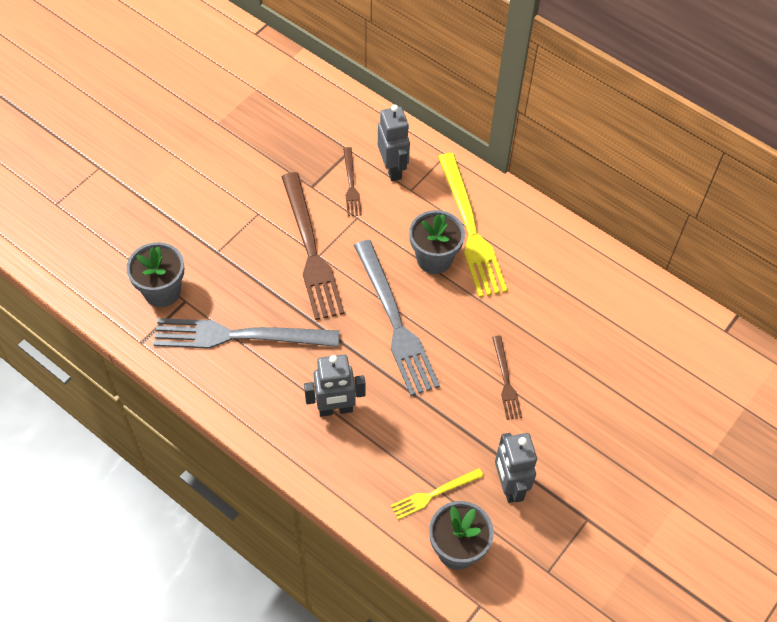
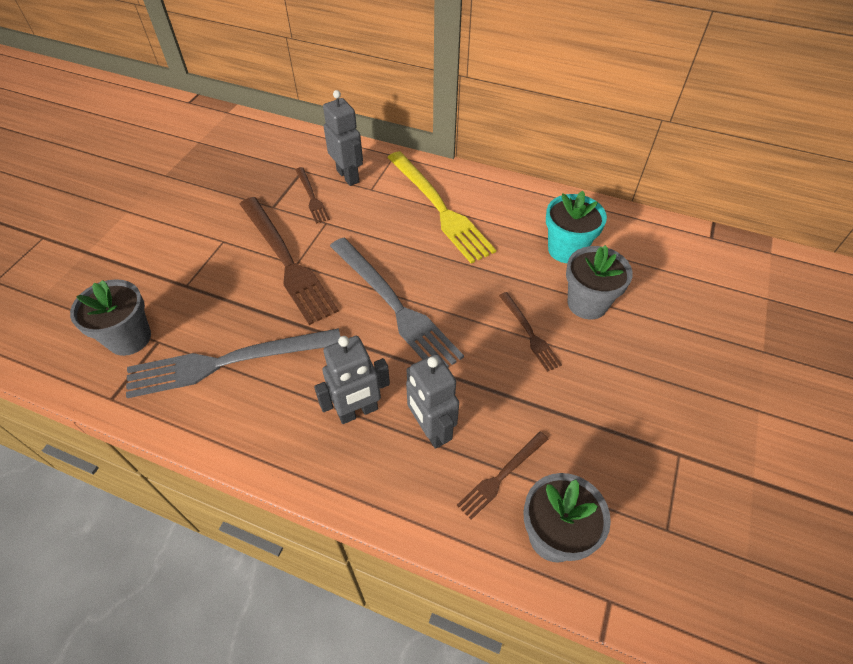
camera: 15 degrees left, 5 degrees down
(434, 259) = (414, 240): grey flower pot -> grey flower pot (587, 303)
(434, 494) = (501, 476): yellow fork -> brown fork
(509, 486) = (580, 442): grey robot -> grey robot (431, 430)
(575, 306) = (566, 249): none -> turquoise flower pot

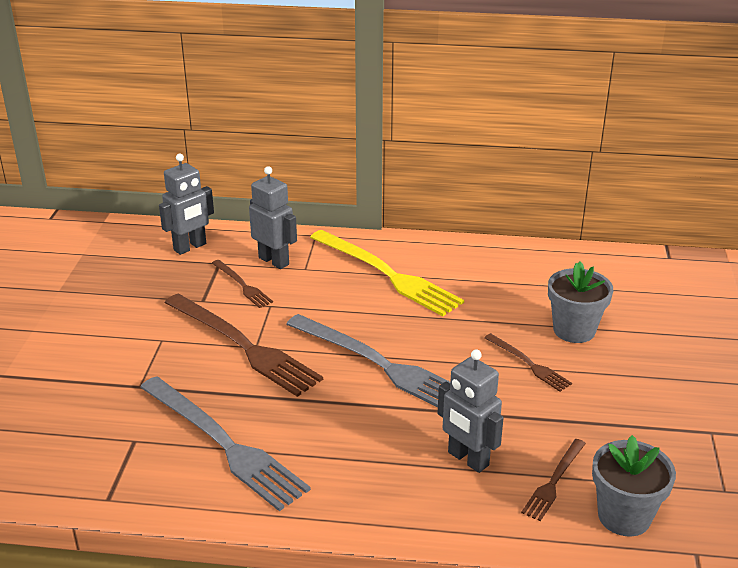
camera: 15 degrees left, 20 degrees down
(129, 338) = (99, 443): grey flower pot -> none
(227, 362) = (224, 444): grey fork -> grey fork turned 105 degrees counterclockwise
(358, 411) = (386, 459): grey robot -> grey robot (190, 247)
(566, 249) = (534, 289): turquoise flower pot -> none

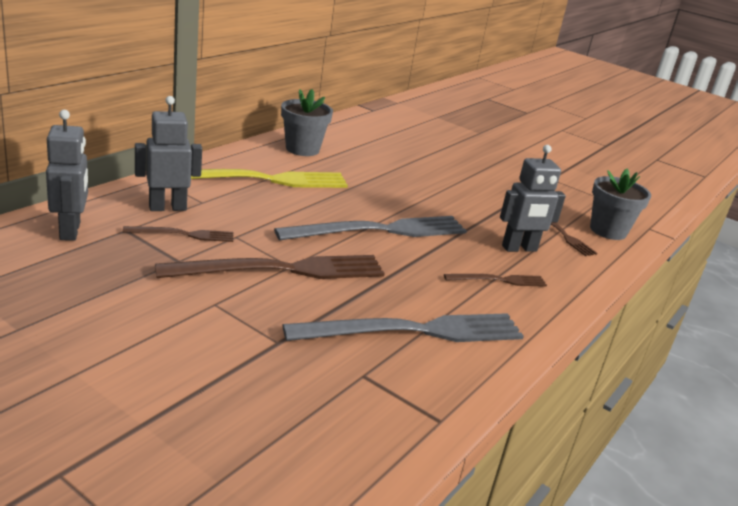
camera: 65 degrees left, 5 degrees down
(529, 364) = (436, 189): brown fork -> brown fork (499, 280)
(574, 330) = (416, 162): grey flower pot -> grey flower pot (302, 149)

